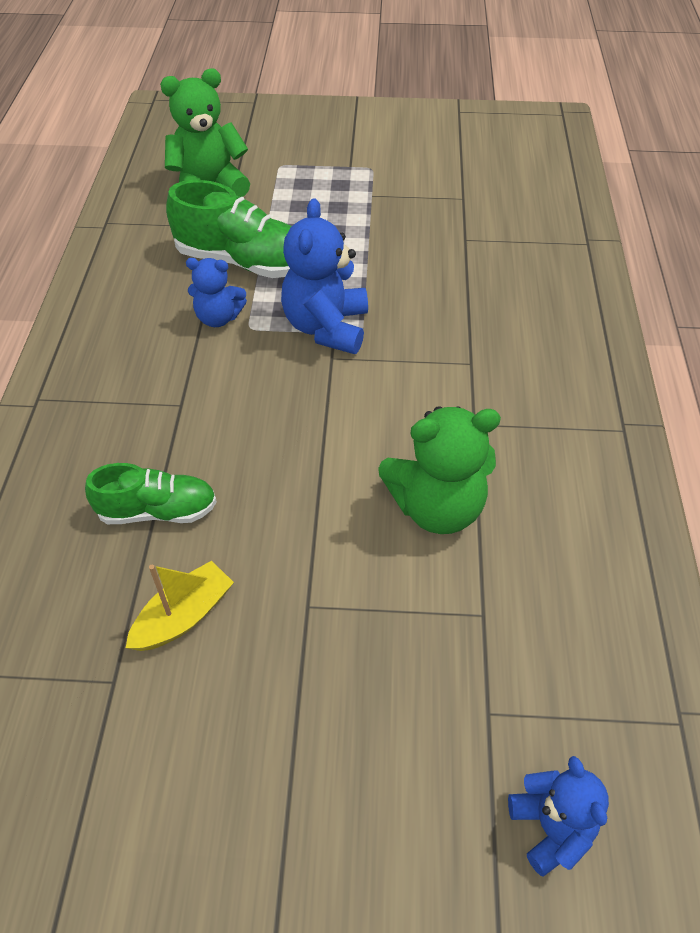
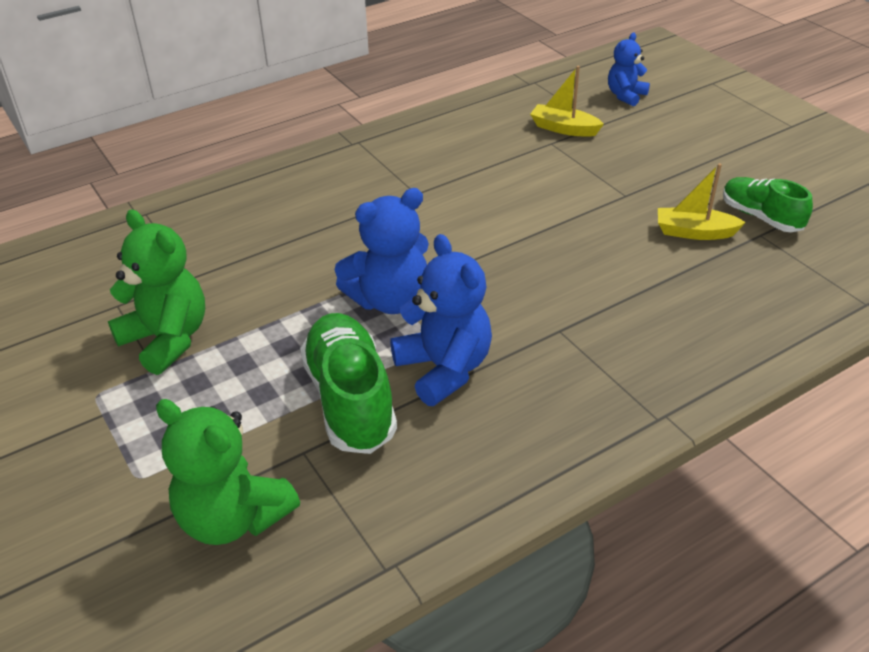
camera: 125 degrees left, 10 degrees down
(158, 511) = (652, 284): green shoe -> green shoe (760, 217)
(218, 318) = (444, 369): blue teddy bear -> blue teddy bear, size x1.64
(437, 507) = (502, 181): green teddy bear -> green teddy bear (167, 339)
(509, 657) = (564, 128): none -> yellow boat

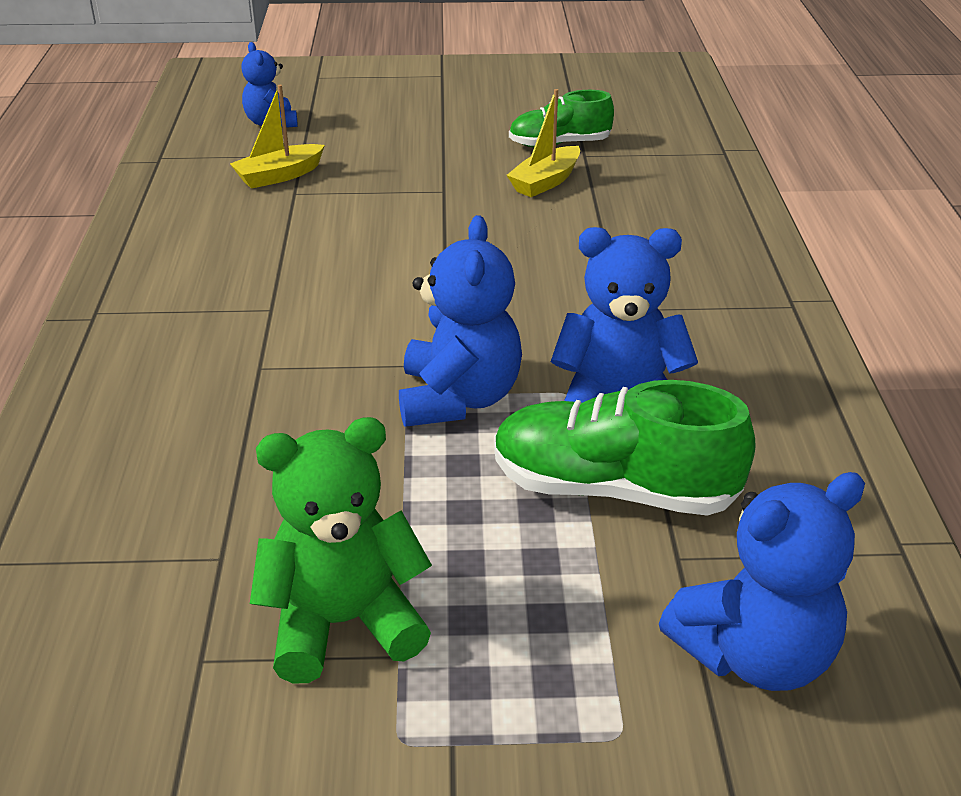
camera: 60 degrees left, 5 degrees down
(233, 517) = (755, 655): green teddy bear -> blue teddy bear

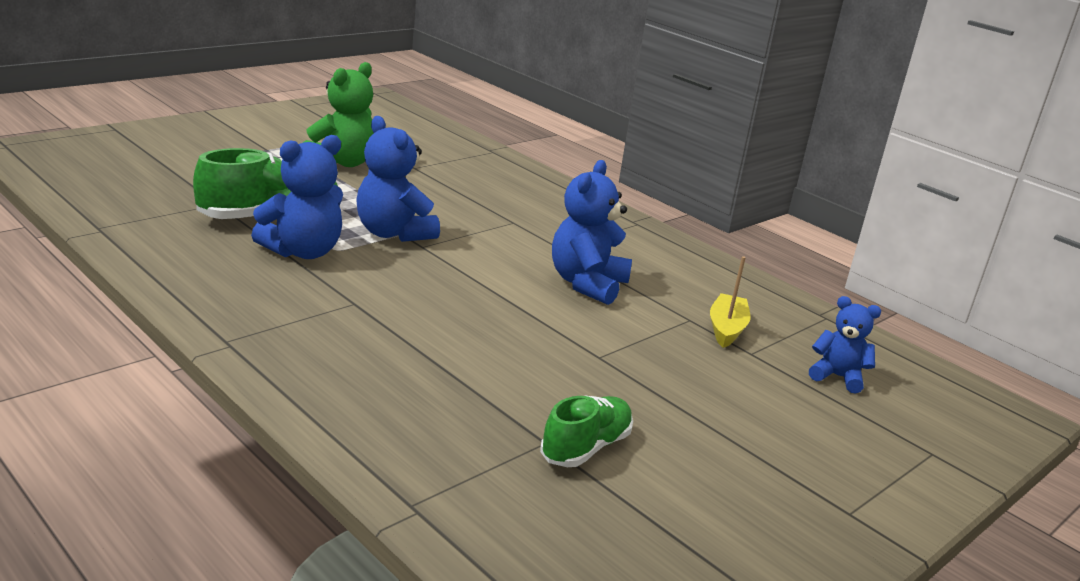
camera: 135 degrees right, 10 degrees down
(545, 182) = (537, 394): yellow boat -> none
(755, 655) = (162, 185): blue teddy bear -> blue teddy bear (587, 284)

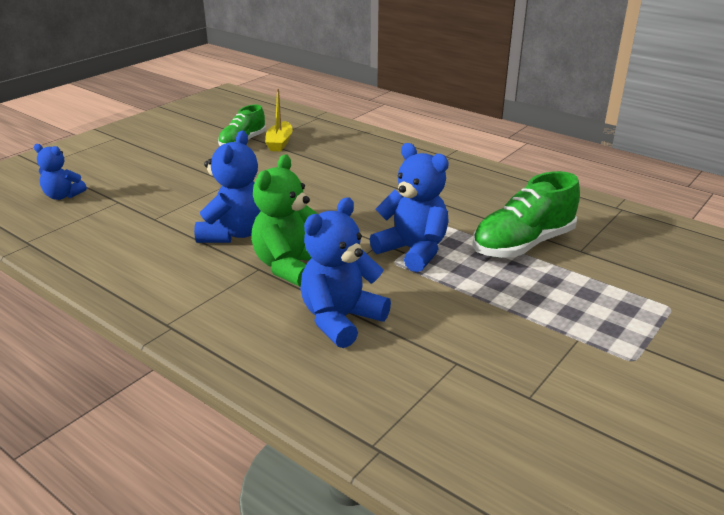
camera: 175 degrees right, 5 degrees up
(303, 252) = (466, 218): blue teddy bear -> blue teddy bear (341, 319)
(342, 163) = (542, 345): green teddy bear -> green teddy bear (290, 266)
(726, 329) = (127, 216): yellow boat -> yellow boat (279, 143)

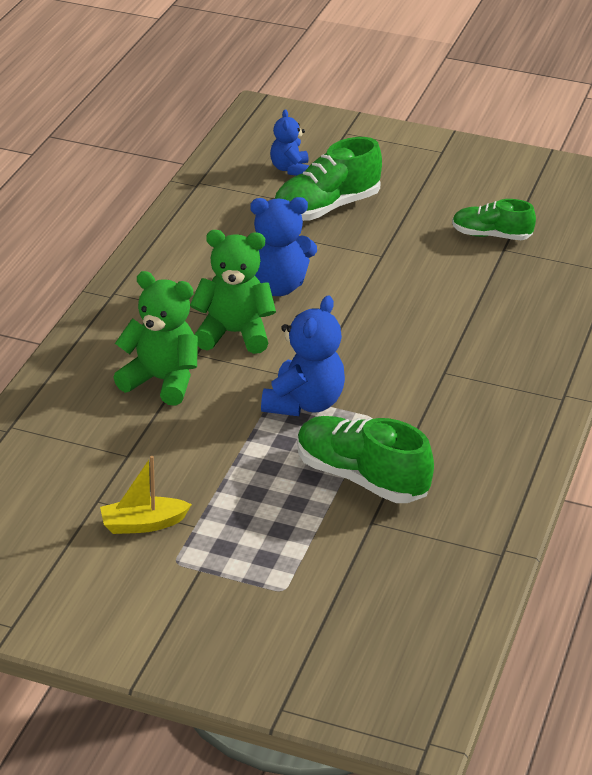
camera: 70 degrees right, 5 degrees up
(140, 192) = (326, 208): none -> green shoe
(279, 143) = (508, 261): yellow boat -> yellow boat (143, 524)
(341, 319) = (161, 381): blue teddy bear -> green teddy bear

